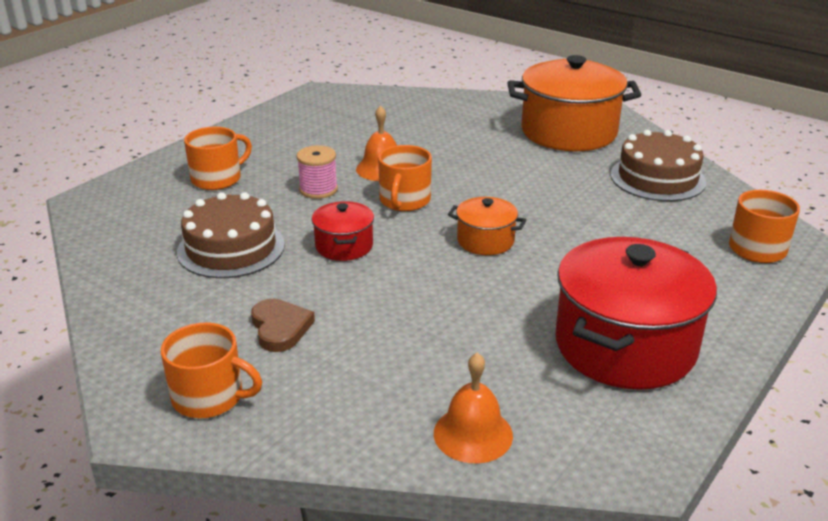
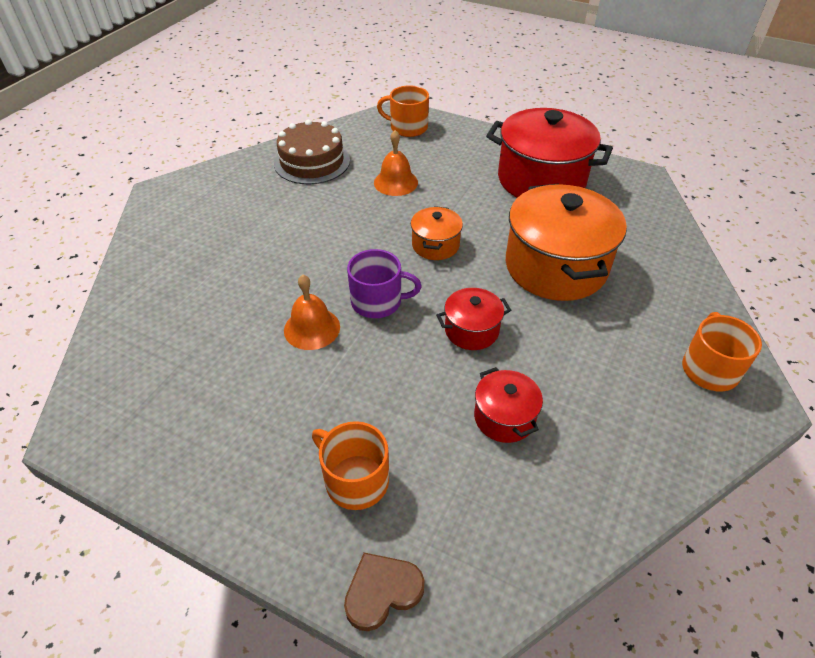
camera: 100 degrees left, 15 degrees up
(231, 248) = (504, 417): brown cake -> red pot
(280, 328) = (608, 347): brown heart -> brown heart (382, 591)
(318, 189) = (367, 372): pink spool -> none
(404, 200) = (378, 302): orange mug -> purple mug
(473, 434) = (658, 234): orange bell -> orange bell (395, 182)
(568, 132) = (222, 207): orange pot -> orange pot (555, 266)

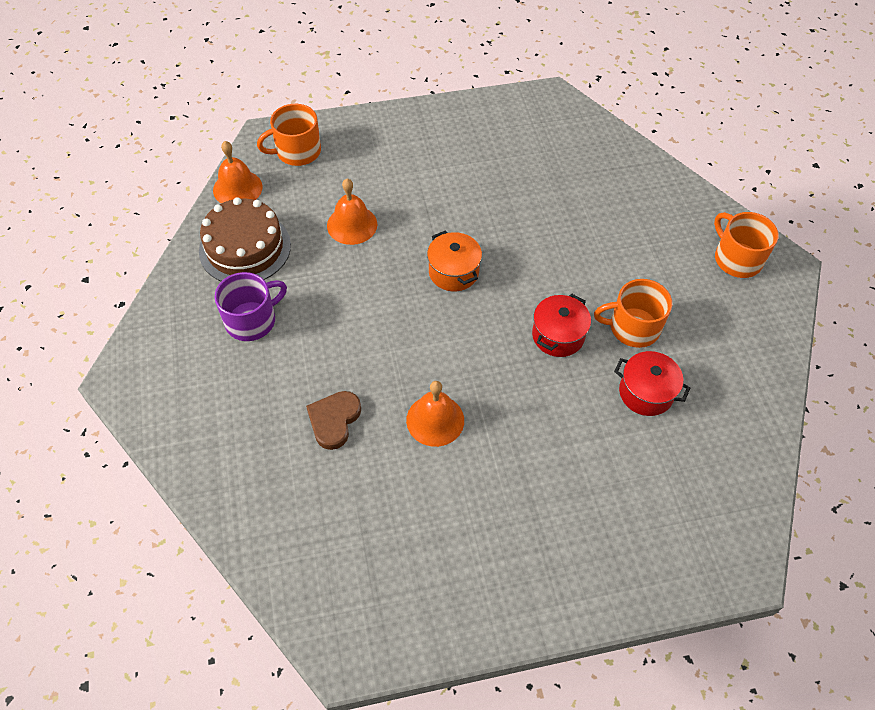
camera: 40 degrees left, 10 degrees up
(346, 130) = (237, 188): none -> orange bell
(355, 480) = (596, 516): orange mug -> orange mug (633, 327)
(378, 302) = (462, 359): purple mug -> purple mug (252, 320)
(382, 591) = (687, 575): brown heart -> brown heart (334, 420)
(541, 180) = (475, 147): red pot -> none
(555, 266) = (565, 233): orange pot -> none

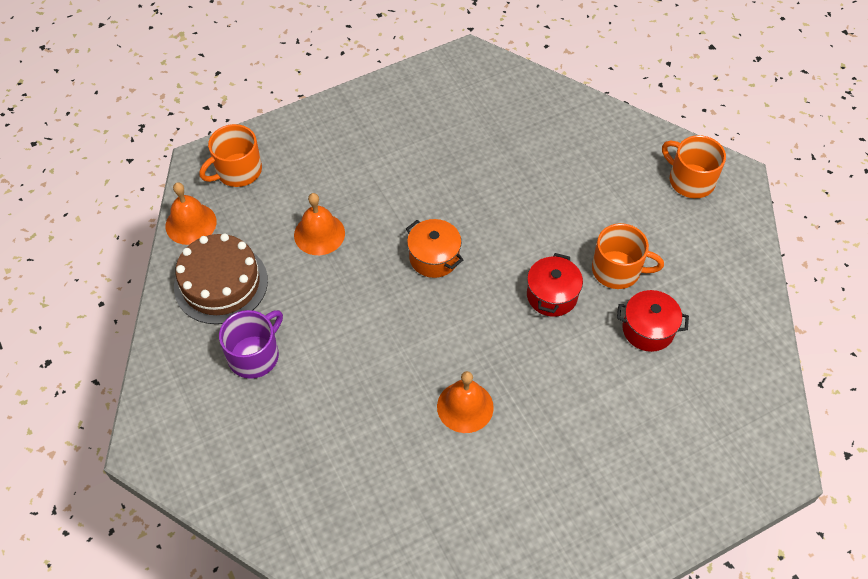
camera: 15 degrees left, 0 degrees up
(334, 420) = (370, 432): brown heart -> none
(633, 327) = (617, 270): orange mug -> orange mug turned 150 degrees counterclockwise

